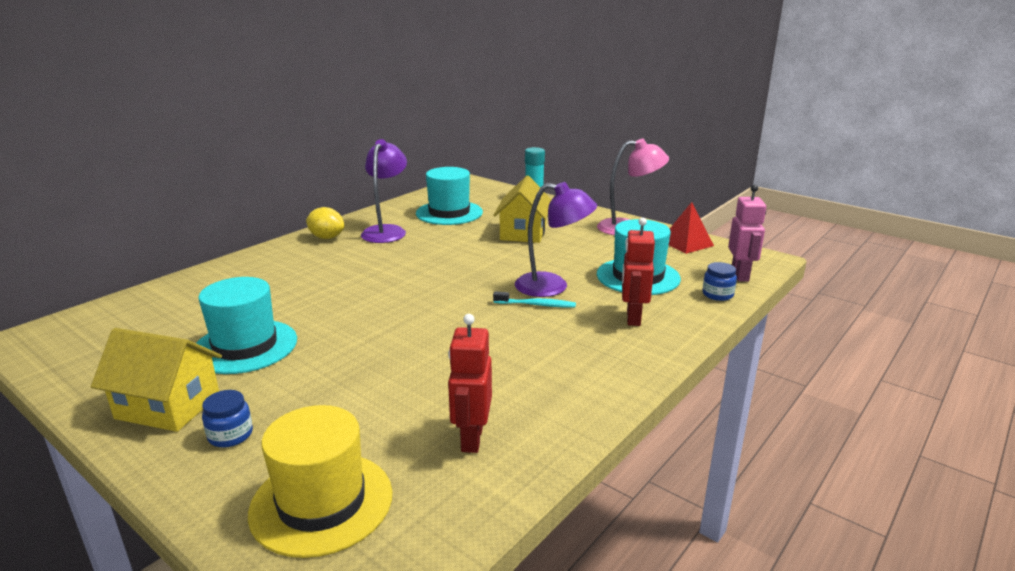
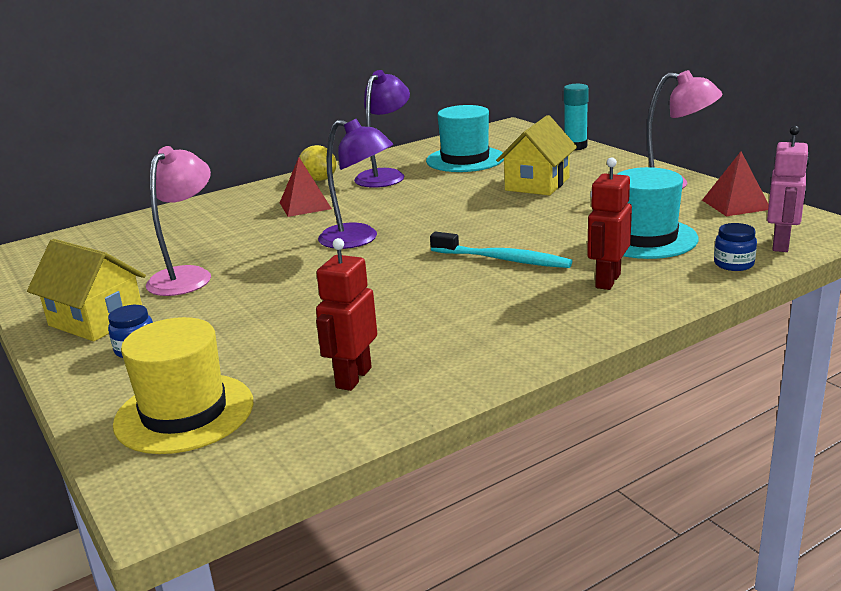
camera: 20 degrees right, 0 degrees up
(245, 346) = (187, 276): turquoise hat -> pink lamp
(327, 264) = (305, 205): none -> red pyramid
(536, 305) = (503, 259): turquoise toothbrush -> turquoise toothbrush, size x1.53
(552, 286) = (534, 242): purple lamp -> purple lamp (359, 239)

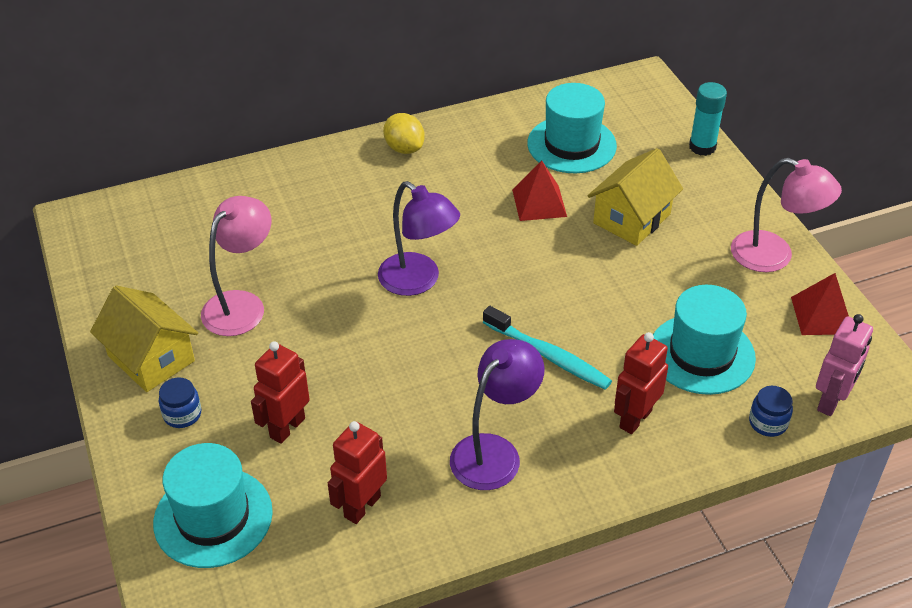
camera: 10 degrees right, 20 degrees up
(184, 413) = (213, 517): yellow hat -> turquoise hat
(254, 340) = (287, 427): none -> red robot
(305, 205) = (378, 200): red pyramid -> red pyramid (539, 203)
(385, 175) = (476, 158): purple lamp -> purple lamp (494, 452)

